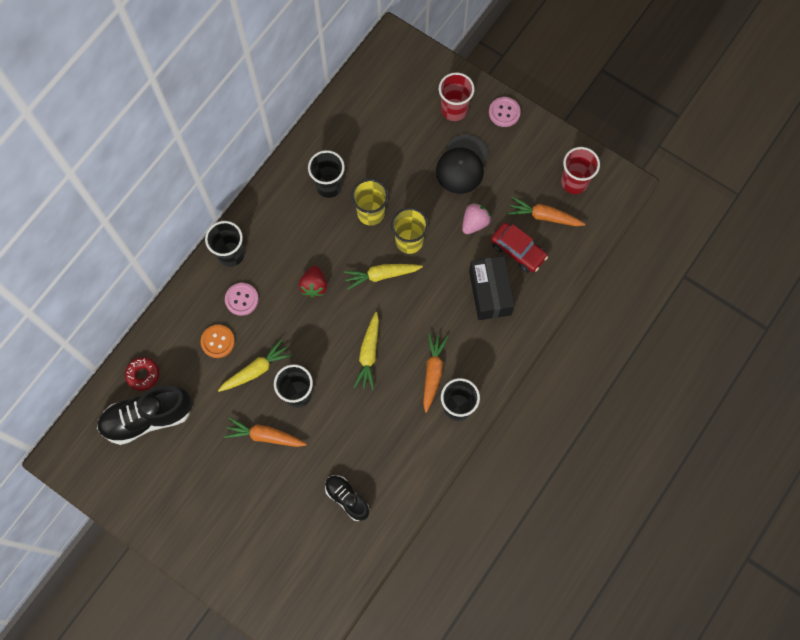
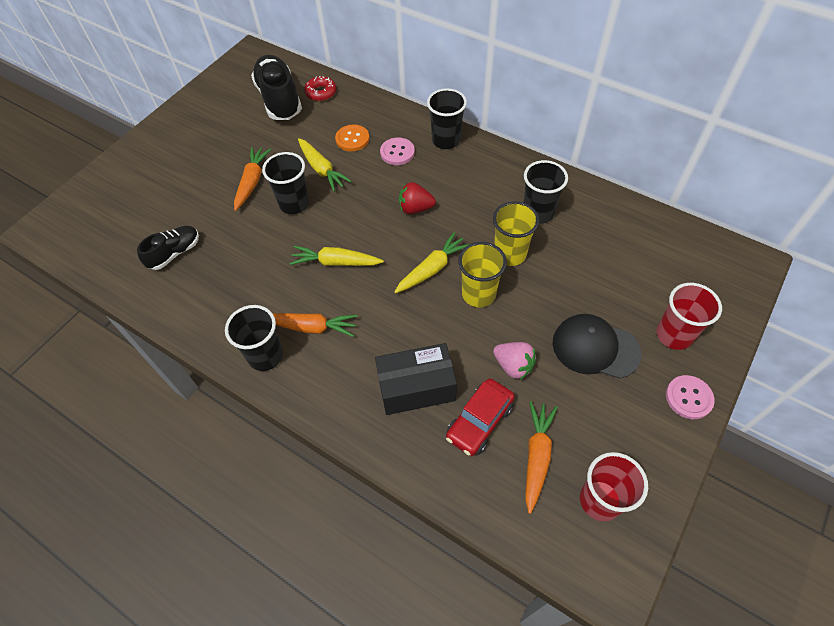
camera: 90 degrees right, 15 degrees down
(381, 275) = (432, 269): yellow carrot -> yellow carrot turned 60 degrees clockwise

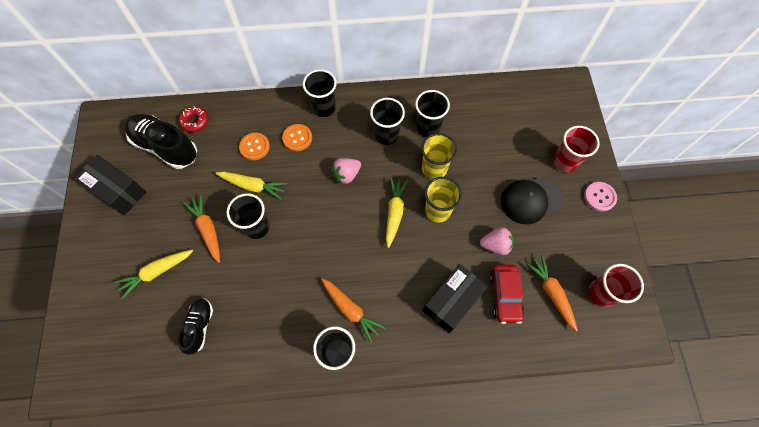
camera: 40 degrees left, 10 degrees up
(212, 112) = (118, 191): none -> black box
(311, 327) = (351, 310): orange carrot -> orange carrot turned 75 degrees clockwise
(336, 262) = (327, 251): yellow carrot -> yellow carrot (157, 272)
(397, 152) = (297, 138): pink button -> orange button
(415, 208) = (346, 174): red strawberry -> pink strawberry
(487, 196) = (386, 135): none -> black cup

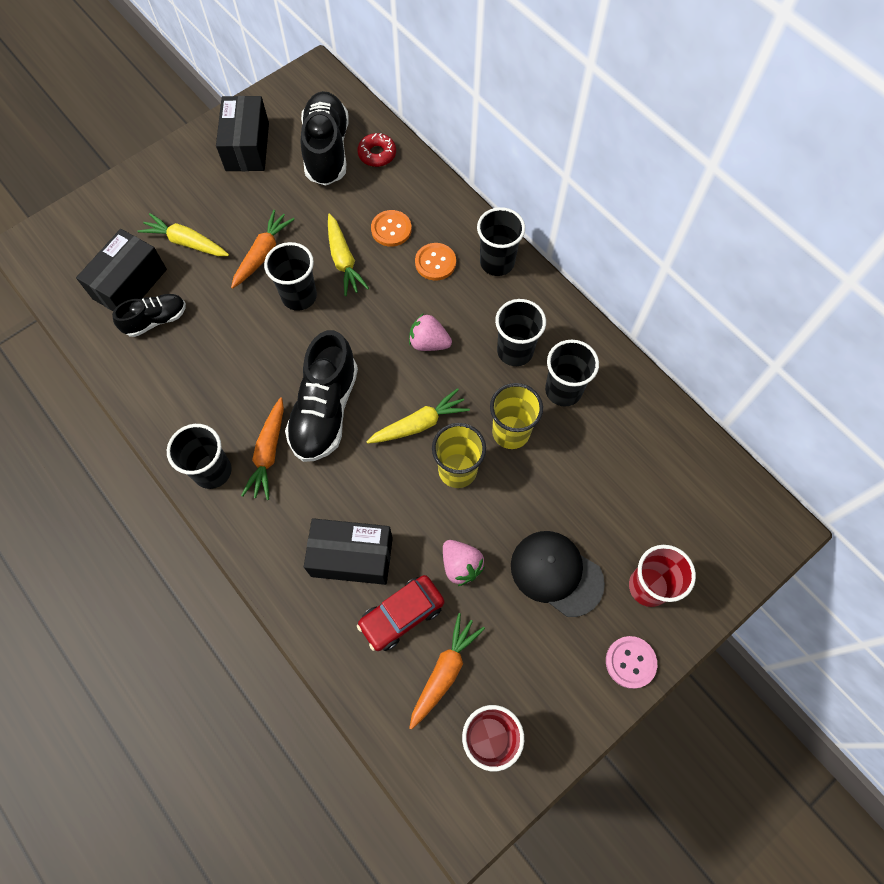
camera: 55 degrees right, 0 degrees up
(157, 328) = (130, 284): none -> black box
(347, 259) = (325, 410): none -> black shoe

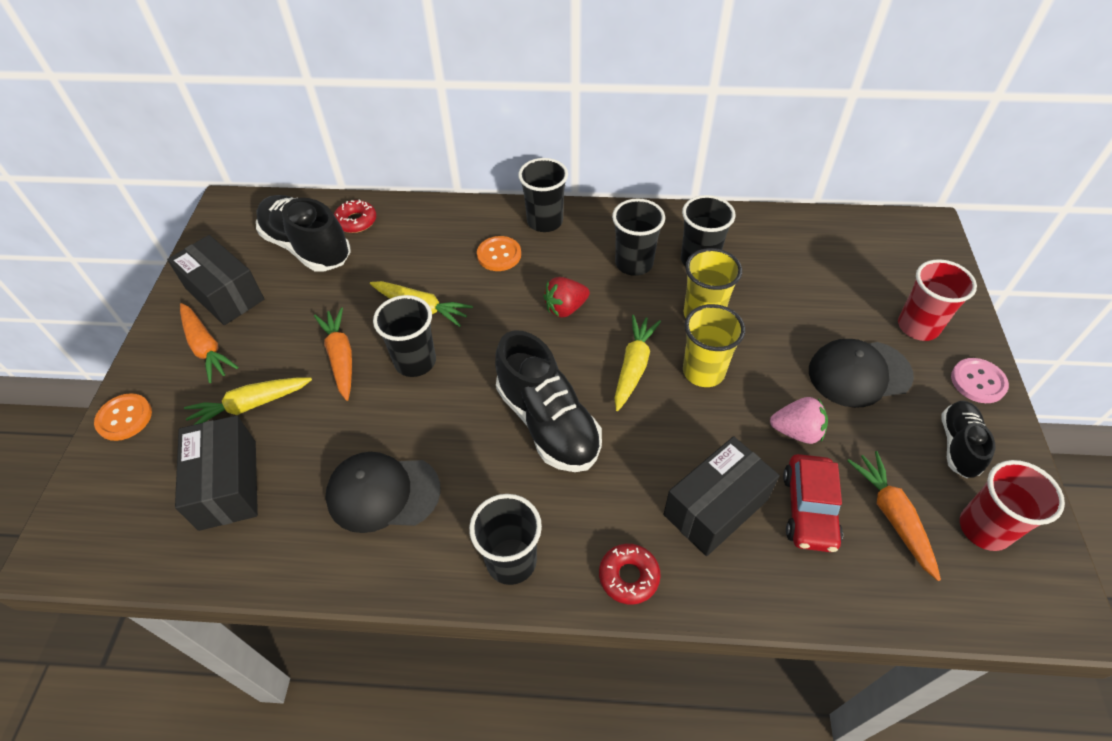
camera: 45 degrees left, 15 degrees down
(156, 320) = (295, 490): black shoe -> black shoe (958, 445)
(194, 365) = (383, 493): none -> black cap
(258, 543) = (629, 576): none -> red donut
(268, 453) = (543, 498): orange carrot -> orange carrot (206, 348)
(391, 229) = (434, 260): orange button -> orange button (124, 418)
(429, 342) = (565, 308): pink strawberry -> red strawberry

